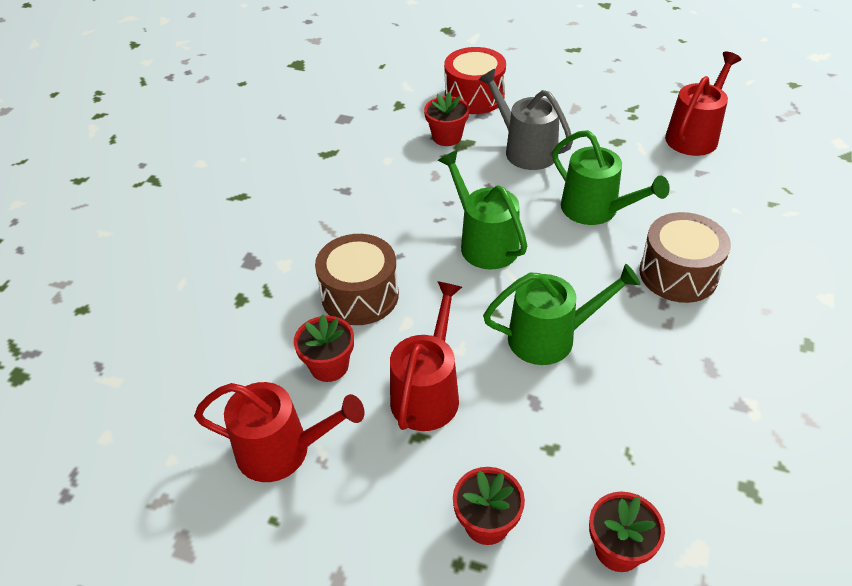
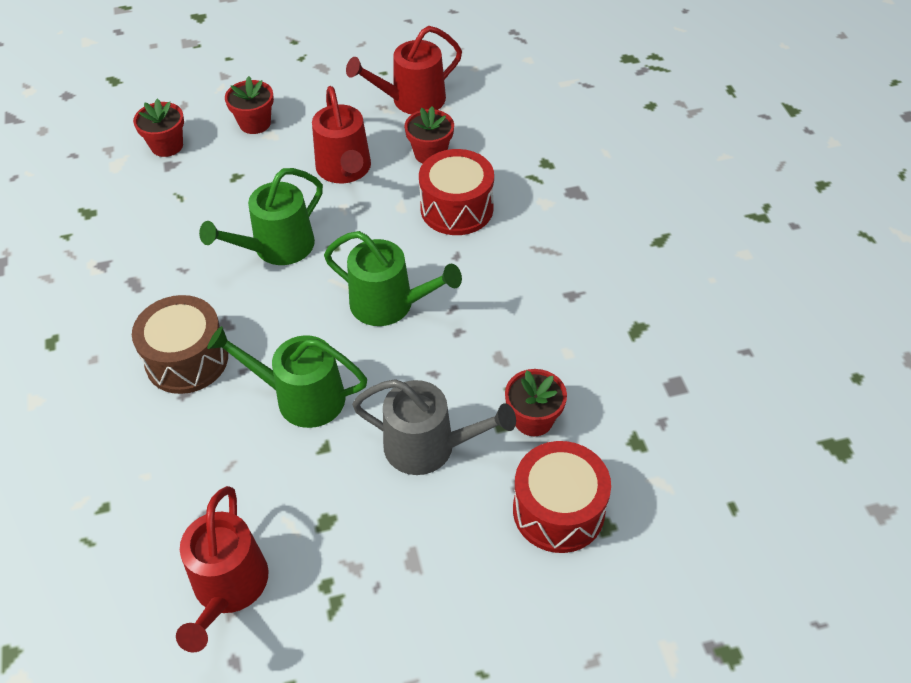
camera: 145 degrees right, 5 degrees up
(360, 295) = (456, 208): brown drum -> red drum

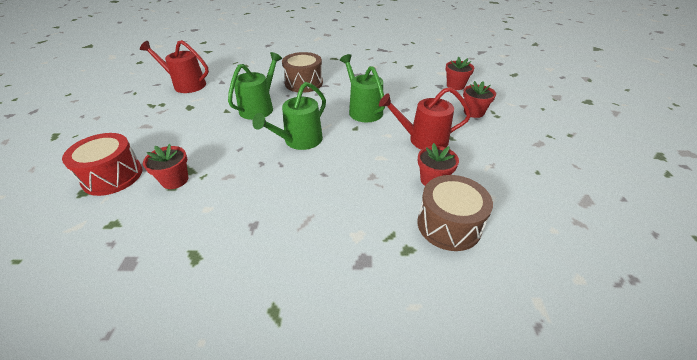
camera: 105 degrees right, 10 degrees down
(412, 100) = (500, 181): red watering can -> none
(428, 446) = (196, 139): grey watering can -> none
(456, 208) = (369, 183): red drum -> none
(499, 137) = (449, 225): none -> brown drum

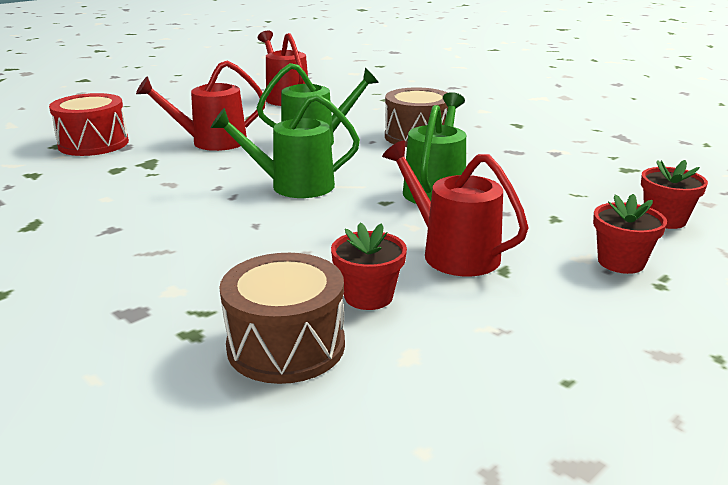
camera: 45 degrees right, 15 degrees down
(175, 180) = (126, 166): red flower pot -> none
(199, 135) = (212, 142): none -> red watering can

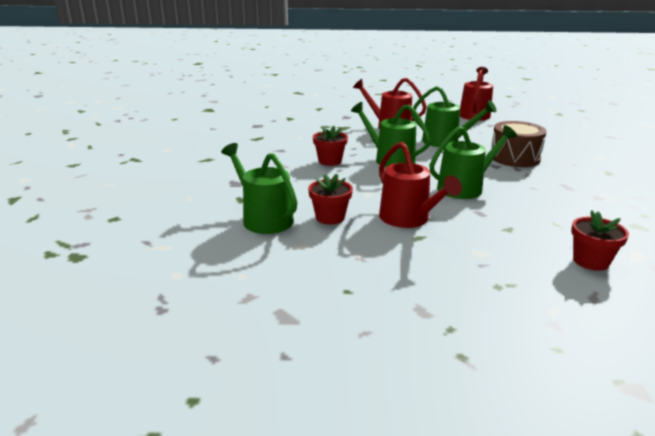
camera: 45 degrees right, 0 degrees up
(93, 144) = (335, 112): red drum -> none
(286, 346) = (264, 219): brown drum -> green watering can
(453, 253) = (408, 219): red watering can -> red watering can turned 150 degrees clockwise
(621, 262) = (499, 265): red flower pot -> red flower pot (330, 161)

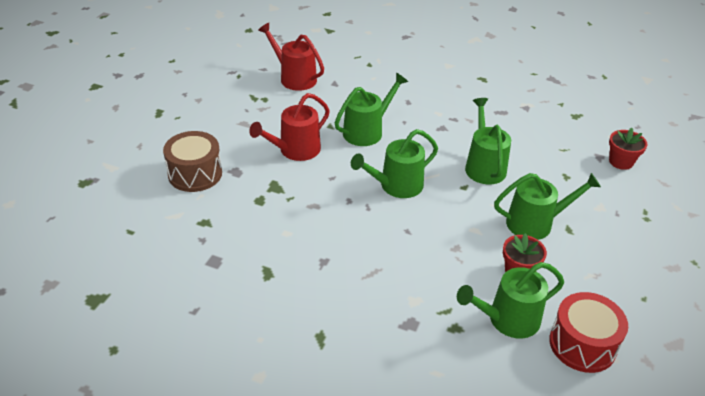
camera: 70 degrees left, 15 degrees up
(252, 257) = (582, 344): none -> red drum
(330, 161) = (380, 230): red flower pot -> none
(408, 219) = (535, 223): red watering can -> green watering can
(514, 158) = (429, 109): brown drum -> brown drum (195, 174)

